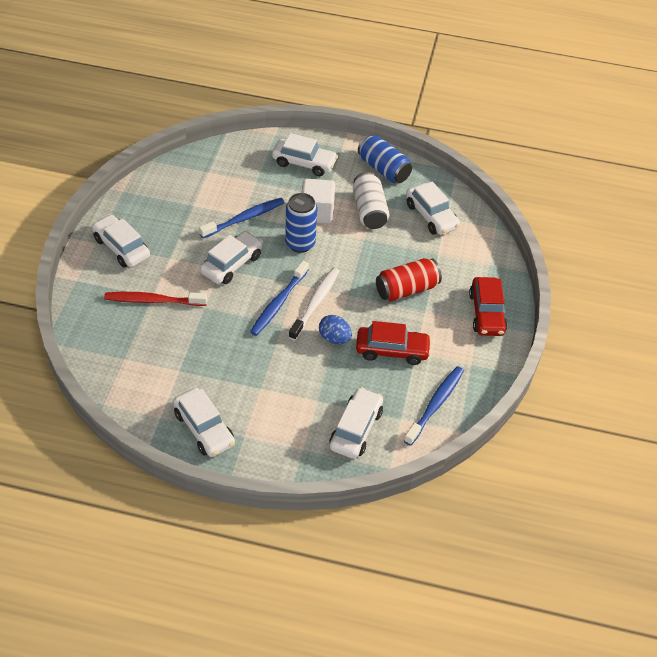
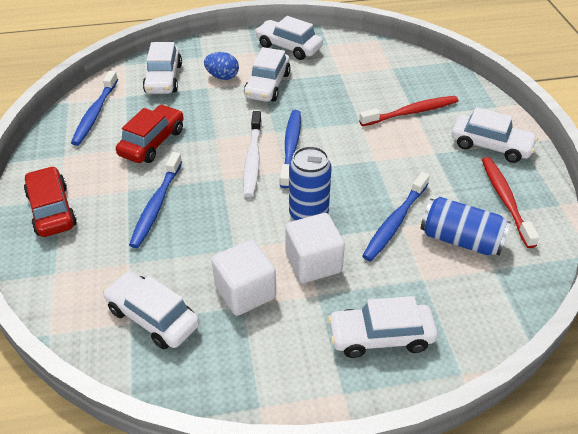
camera: 160 degrees right, 5 degrees down
(156, 206) = (505, 200): none -> red toothbrush
(232, 264) = (367, 168): white car -> white car (267, 85)
(334, 338) = (216, 135): blue egg -> blue egg (222, 77)
(369, 210) = (245, 292): white can -> white cube
(383, 169) = (256, 376): blue can -> blue can (460, 240)
(392, 350) = (152, 142): red car -> red car turned 135 degrees clockwise
(406, 289) = (156, 205): red can -> blue toothbrush

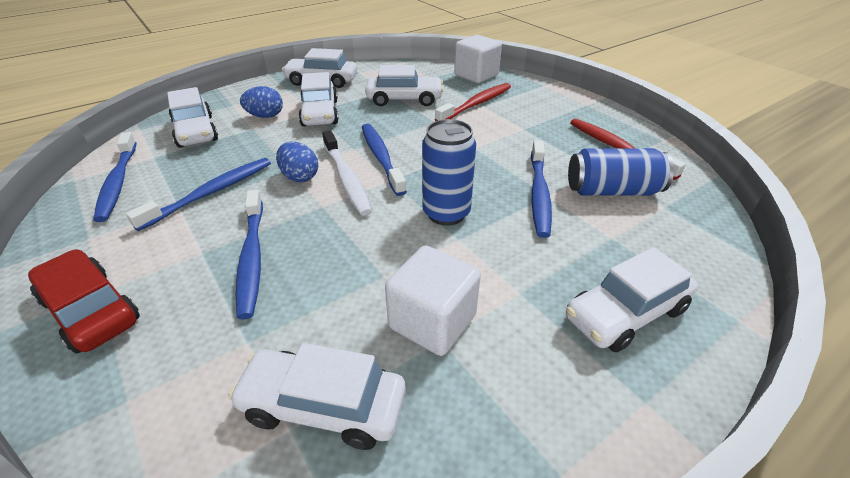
camera: 25 degrees left, 5 degrees down
(152, 142) = (211, 193): red car -> blue toothbrush
(219, 147) = (300, 177): none -> blue egg
(313, 263) = (488, 259): white cube -> white cube (476, 75)
(490, 146) = (565, 112): white car -> white car (404, 99)

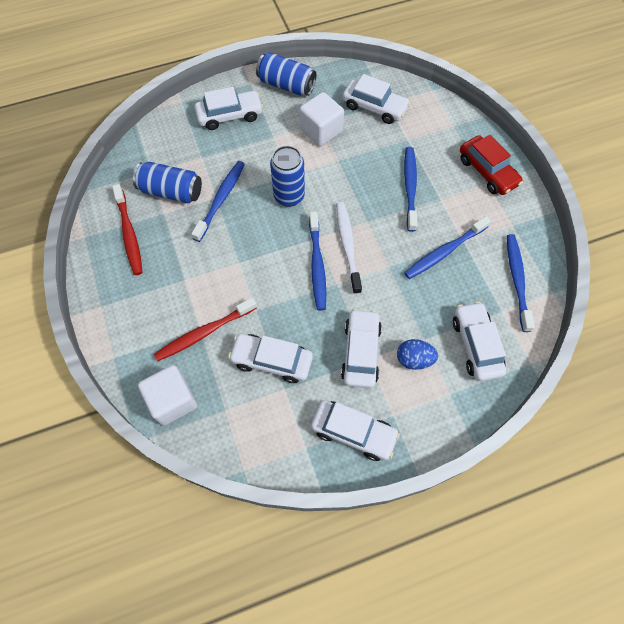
camera: 165 degrees left, 25 degrees up
(300, 177) = (382, 255): blue egg -> none
(559, 419) = (286, 85): none -> blue can

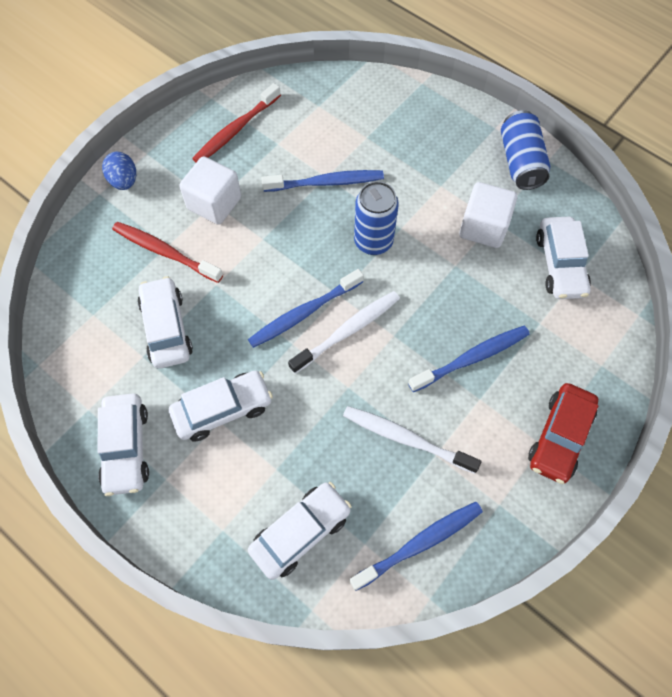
camera: 60 degrees right, 0 degrees up
(171, 191) = (307, 135): blue can -> none
(173, 400) = (80, 265): white cube -> white cube (214, 203)
(230, 115) = (438, 133): white car -> none
(414, 359) = (244, 470): blue egg -> blue egg (124, 181)
(444, 252) = (406, 438): blue toothbrush -> white toothbrush

